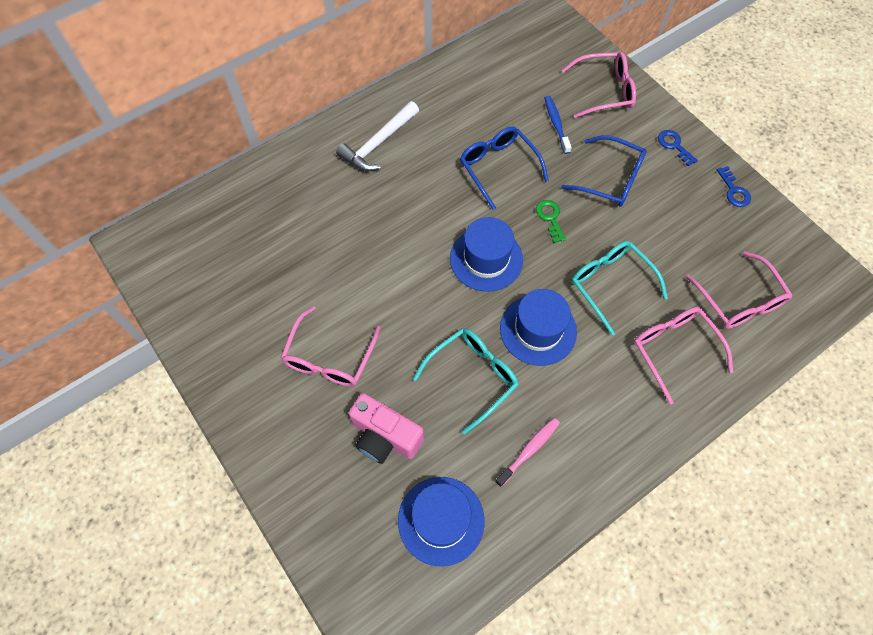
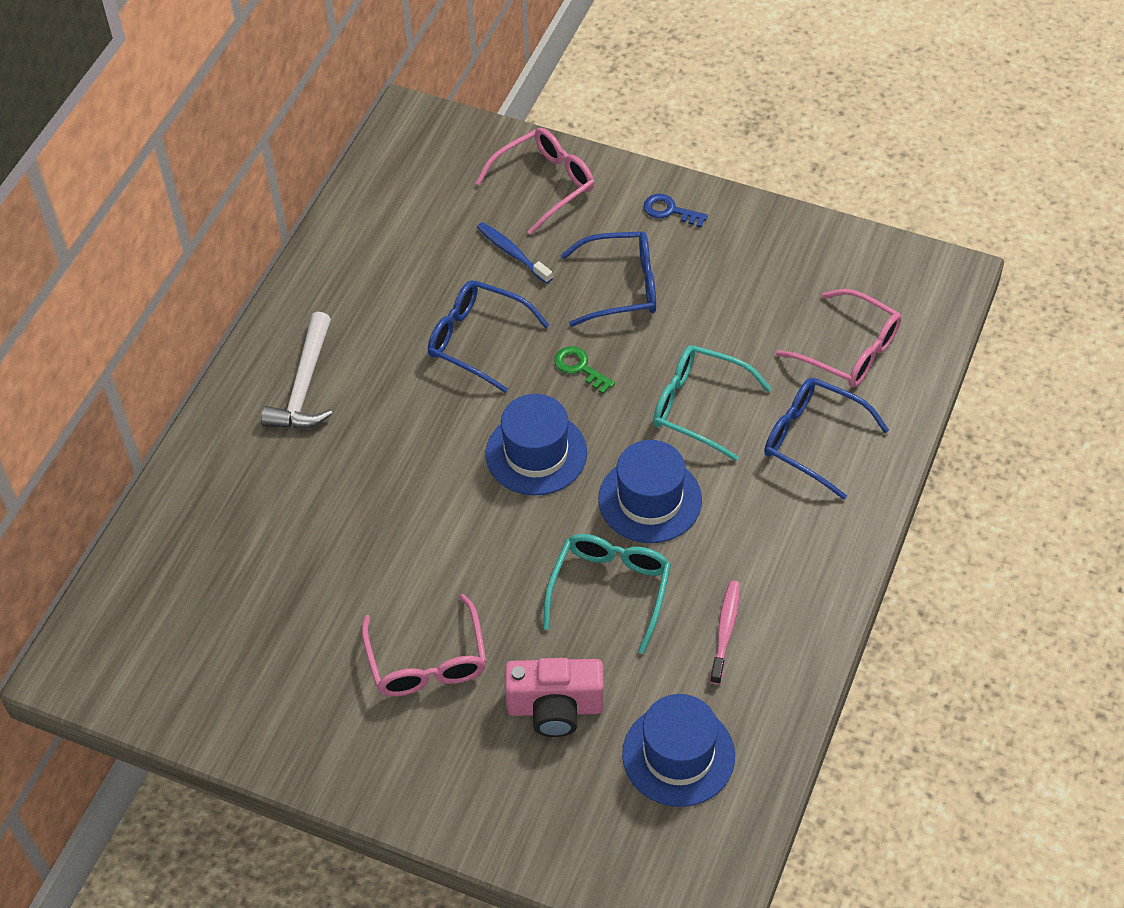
camera: 30 degrees left, 10 degrees down
(674, 350) = (813, 440): pink glasses -> blue glasses
(733, 191) = (769, 230): blue key -> none

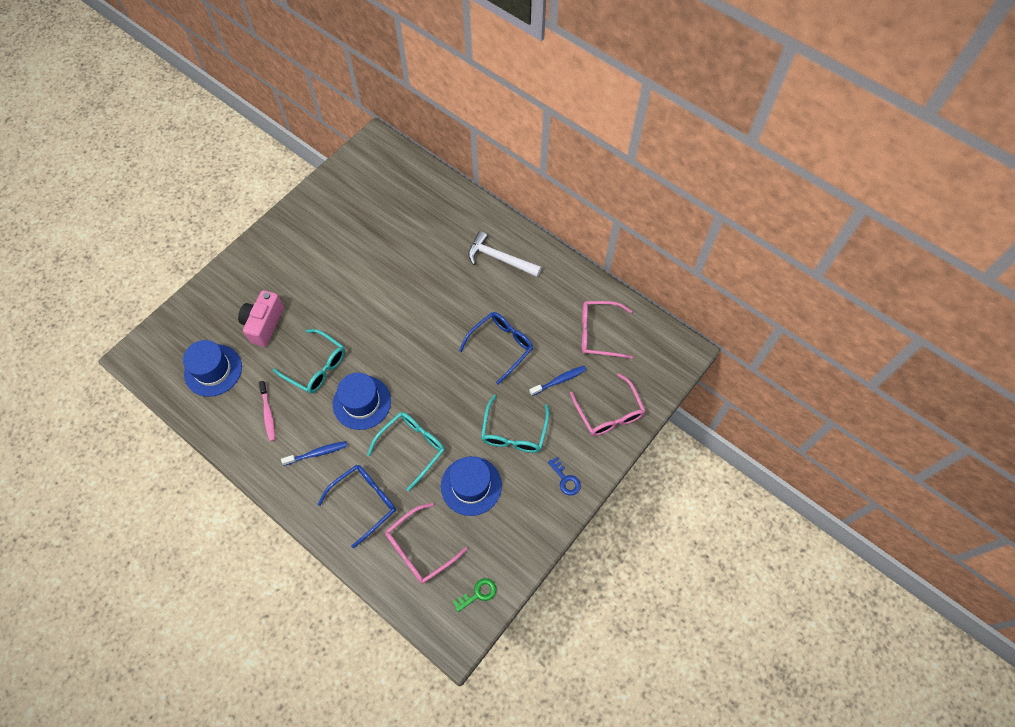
camera: 105 degrees right, 10 degrees up
(427, 661) = (314, 277): pink glasses -> pink glasses (598, 333)
(536, 453) = (414, 355): blue hat -> blue hat (471, 486)
(580, 368) = (463, 393): green key -> green key (478, 593)
(621, 287) = (514, 432): blue glasses -> turquoise glasses
(670, 211) = (565, 479): blue key -> blue key turned 105 degrees clockwise
(725, 630) = (268, 414): pink toothbrush -> pink toothbrush turned 45 degrees clockwise
(763, 532) = (317, 453): none -> blue toothbrush

